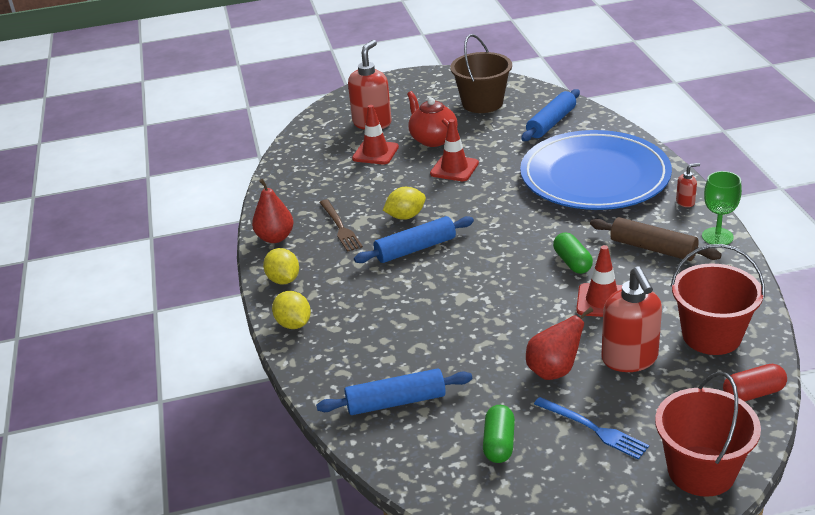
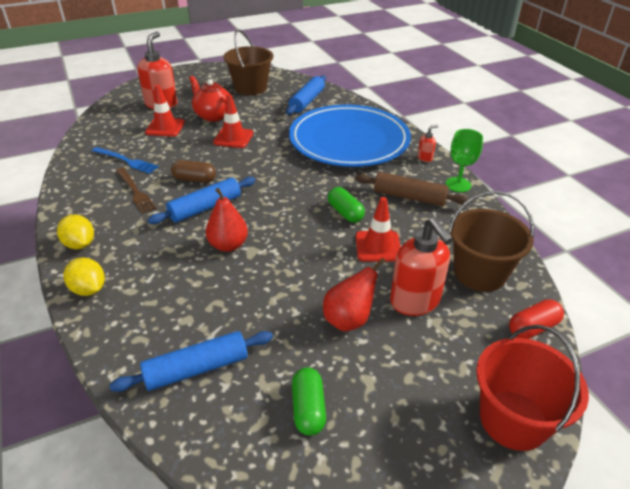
camera: 15 degrees left, 5 degrees up
(275, 238) = (73, 204): red pear -> red pear (228, 245)
(405, 216) = (194, 179): yellow lemon -> brown capsule
(593, 429) = (398, 381): blue fork -> blue fork (126, 161)
(711, 336) = (479, 273): red bucket -> brown bucket

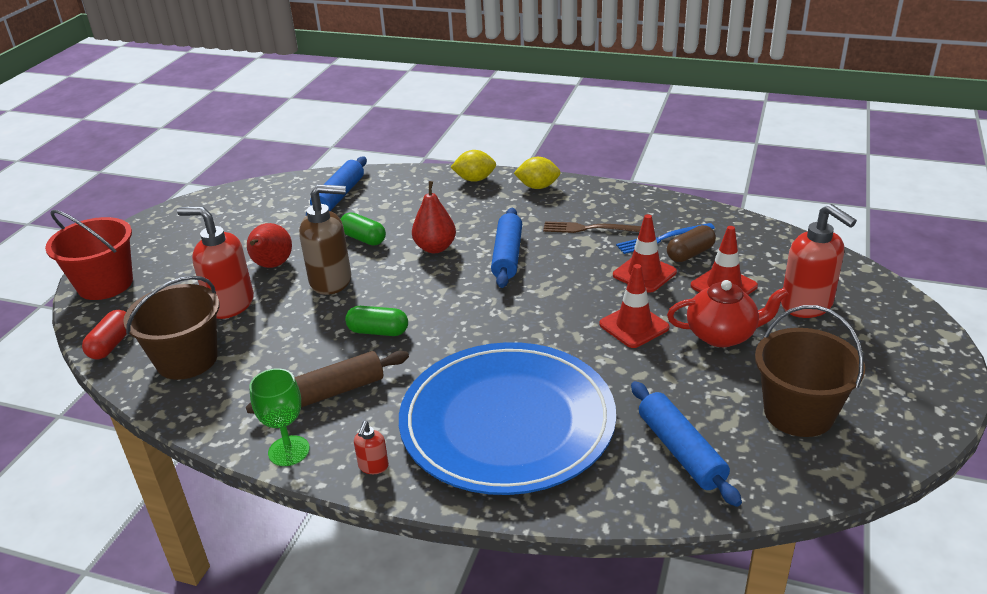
camera: 135 degrees right, 5 degrees down
(194, 179) = (568, 266): brown capsule -> brown capsule (690, 254)
(308, 408) = (248, 220): green capsule -> green capsule (363, 239)
(326, 269) = (331, 281): none -> brown soap dispenser
(378, 246) = (307, 323): red traffic cone -> red traffic cone (644, 274)

